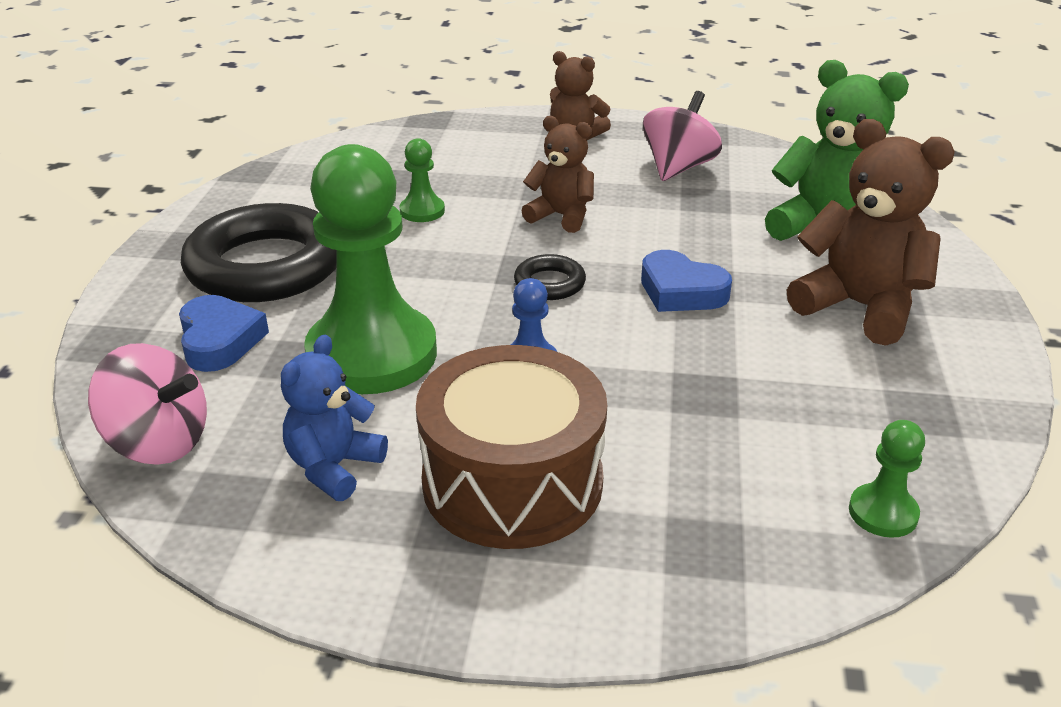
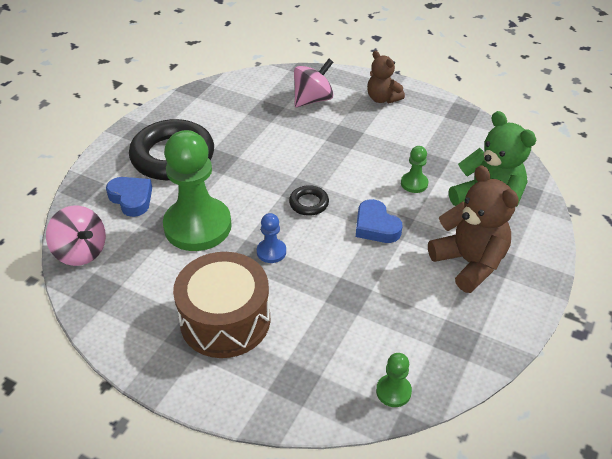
camera: 20 degrees right, 10 degrees up
(219, 340) = (131, 199): blue heart -> blue heart turned 45 degrees counterclockwise
(334, 467) = (150, 288): blue teddy bear -> none
(422, 211) = (268, 137): green pawn -> green pawn (414, 183)
(561, 216) = (341, 158): brown teddy bear -> none
(678, 168) = (428, 136): pink spinning top -> pink spinning top (313, 99)

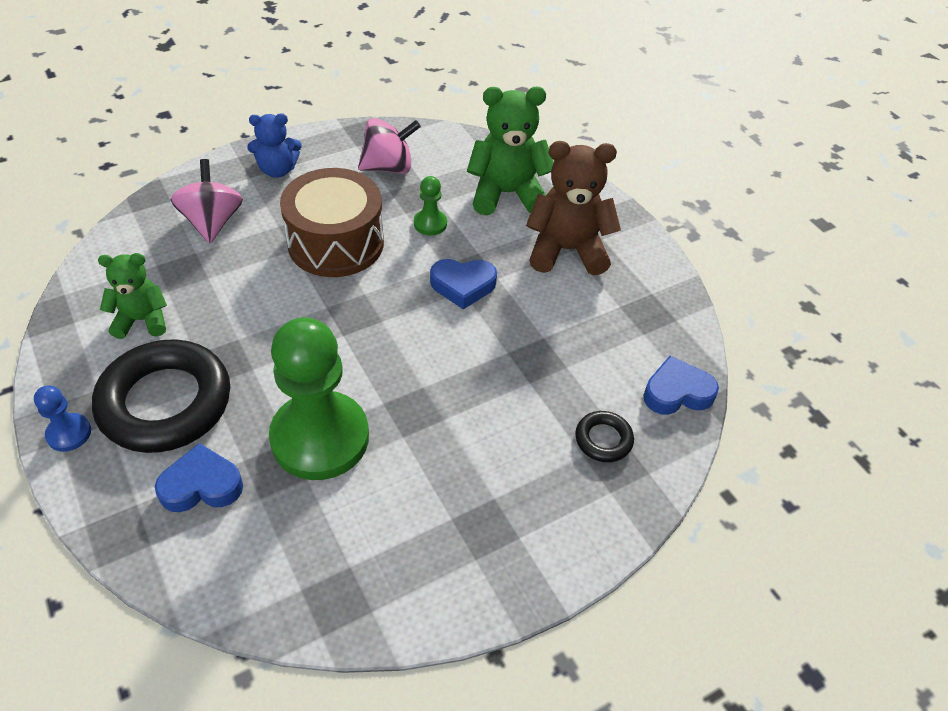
camera: 60 degrees left, 5 degrees up
(81, 252) = (249, 589): pink spinning top -> pink spinning top (389, 167)
(218, 117) = (142, 320): none -> green teddy bear
(225, 320) = (490, 483): brown drum -> brown drum (336, 243)
(271, 252) = (423, 390): blue pawn -> blue pawn (69, 433)
(309, 203) = (379, 319): black ring -> black ring (603, 439)
(382, 98) = (277, 170): brown teddy bear -> blue teddy bear
(393, 391) = (677, 392): green pawn -> blue heart

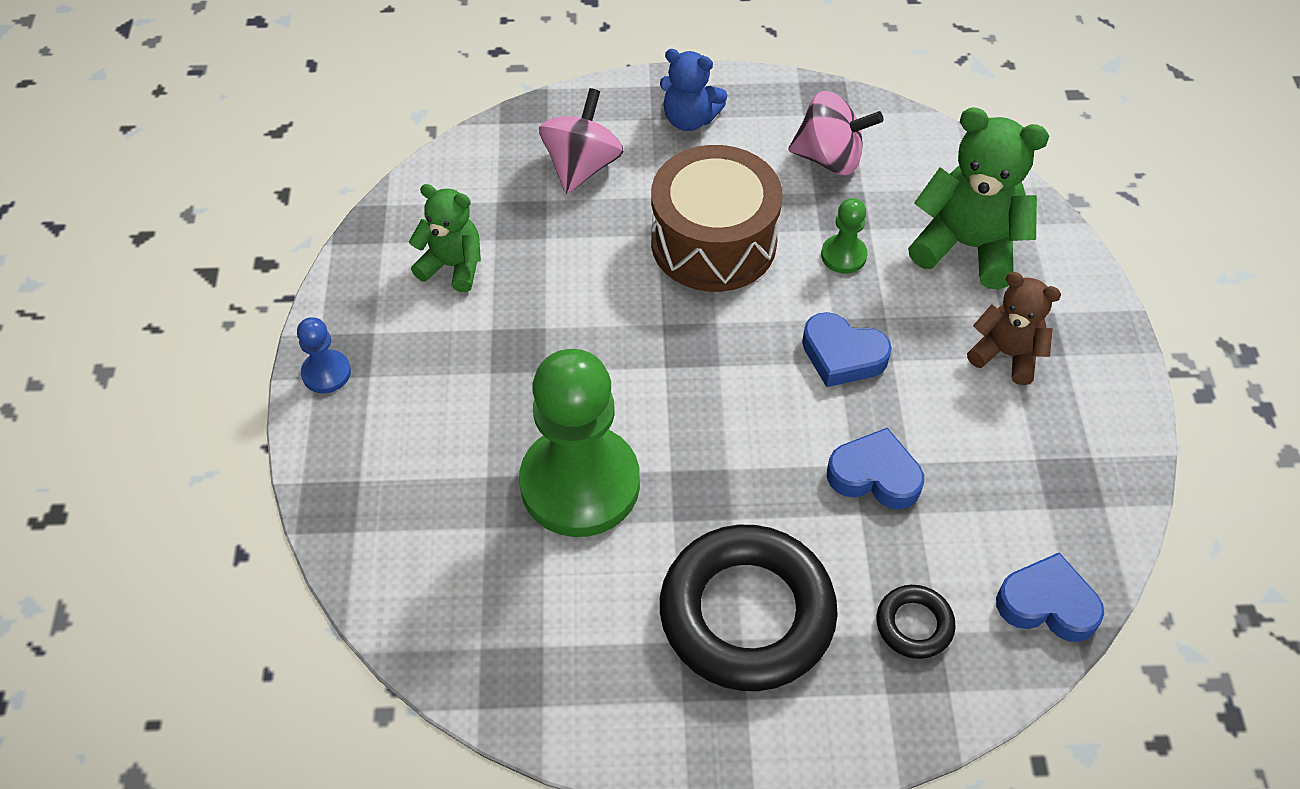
camera: 30 degrees right, 5 degrees up
(165, 402) = (436, 375): black ring -> black ring (747, 614)
(201, 485) = (432, 487): blue heart -> blue heart (875, 475)
(567, 250) = (1006, 354): brown teddy bear -> brown teddy bear, size x0.62

